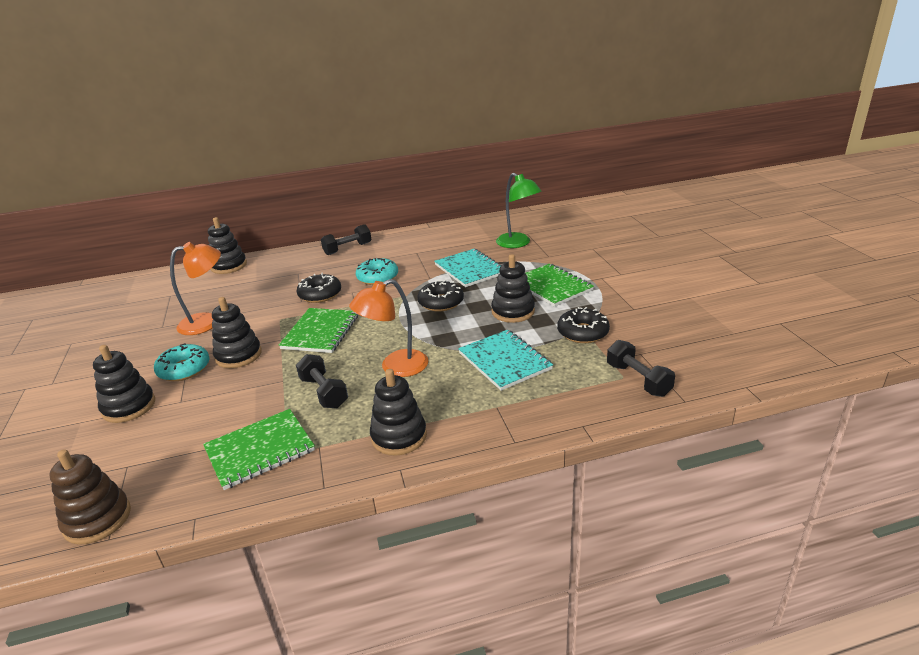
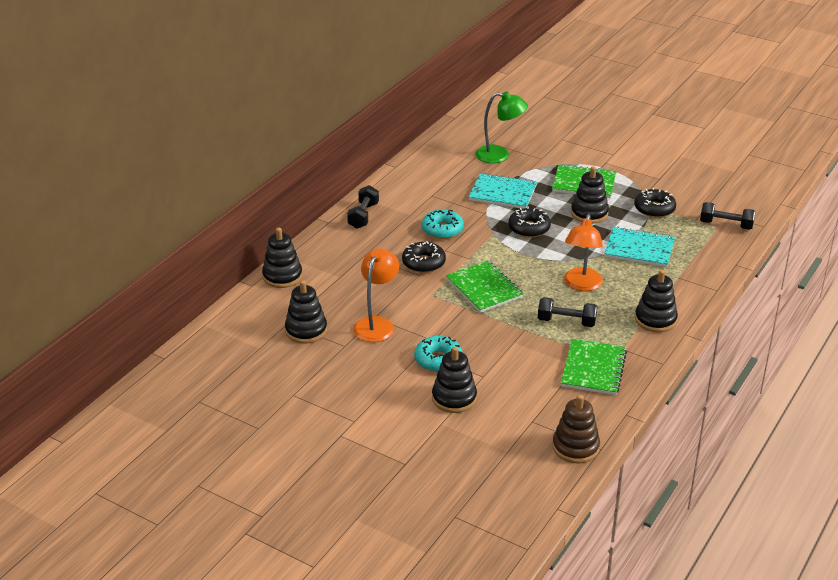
camera: 45 degrees left, 5 degrees up
(238, 355) = (458, 332): black stacking toy -> black stacking toy (306, 330)

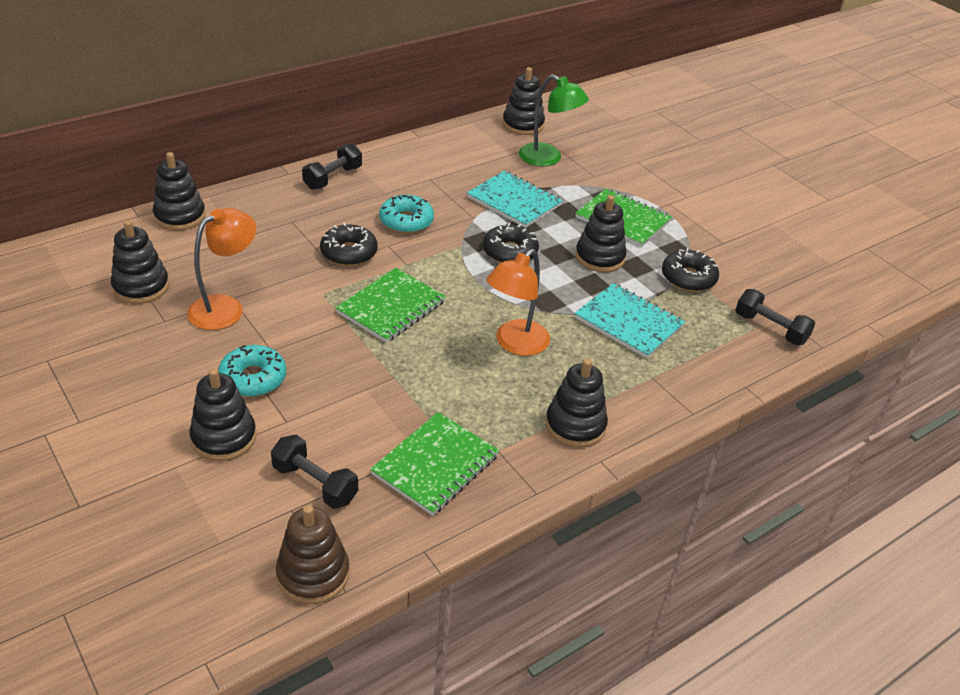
camera: 20 degrees right, 5 degrees up
(461, 135) = (523, 125): none -> black stacking toy
(484, 288) = (391, 307): green notebook -> green notebook turned 45 degrees clockwise
(566, 321) = (455, 386): black dumbbell -> black dumbbell (315, 483)

